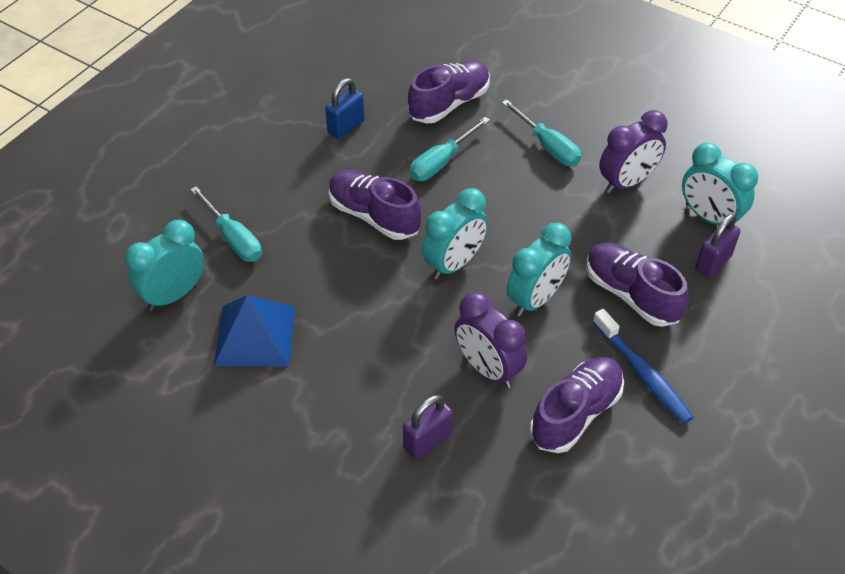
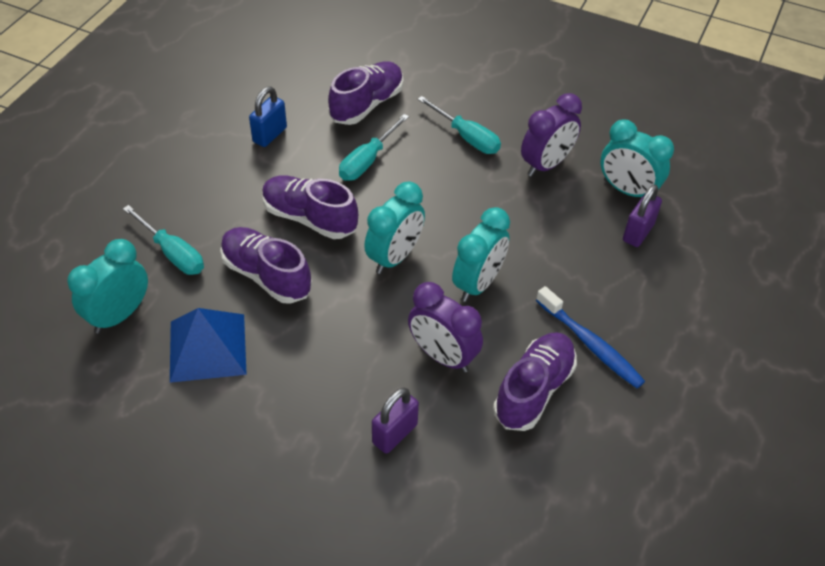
camera: 10 degrees left, 0 degrees up
(631, 294) = (567, 270): purple shoe -> purple shoe (266, 275)

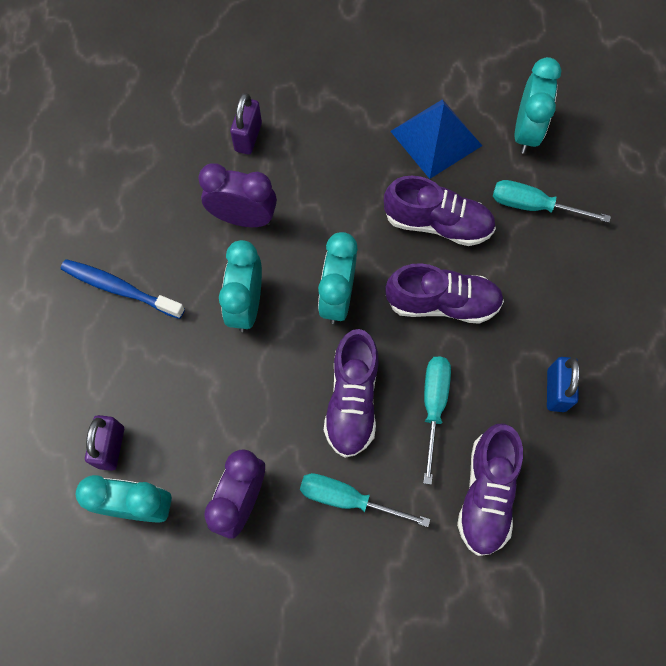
camera: 155 degrees right, 20 degrees up
(533, 390) = (154, 222): purple shoe -> purple shoe (352, 400)

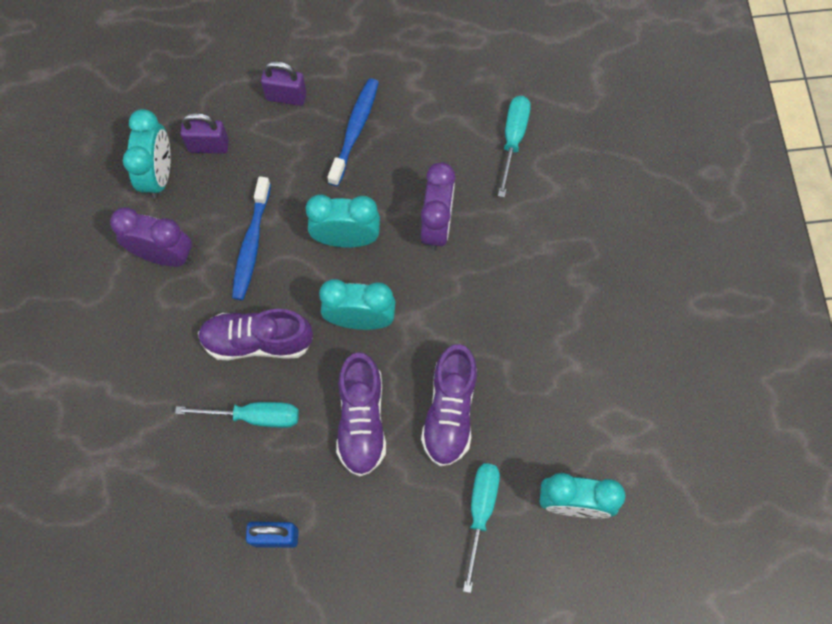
camera: 85 degrees right, 0 degrees up
(240, 403) = (251, 244): none -> blue toothbrush
(248, 137) = (527, 220): purple padlock -> purple padlock (286, 96)
(348, 499) = (165, 344): turquoise screwdriver -> turquoise screwdriver (513, 140)
(436, 138) = (551, 405): blue pyramid -> none
(486, 493) = (171, 469): purple shoe -> none

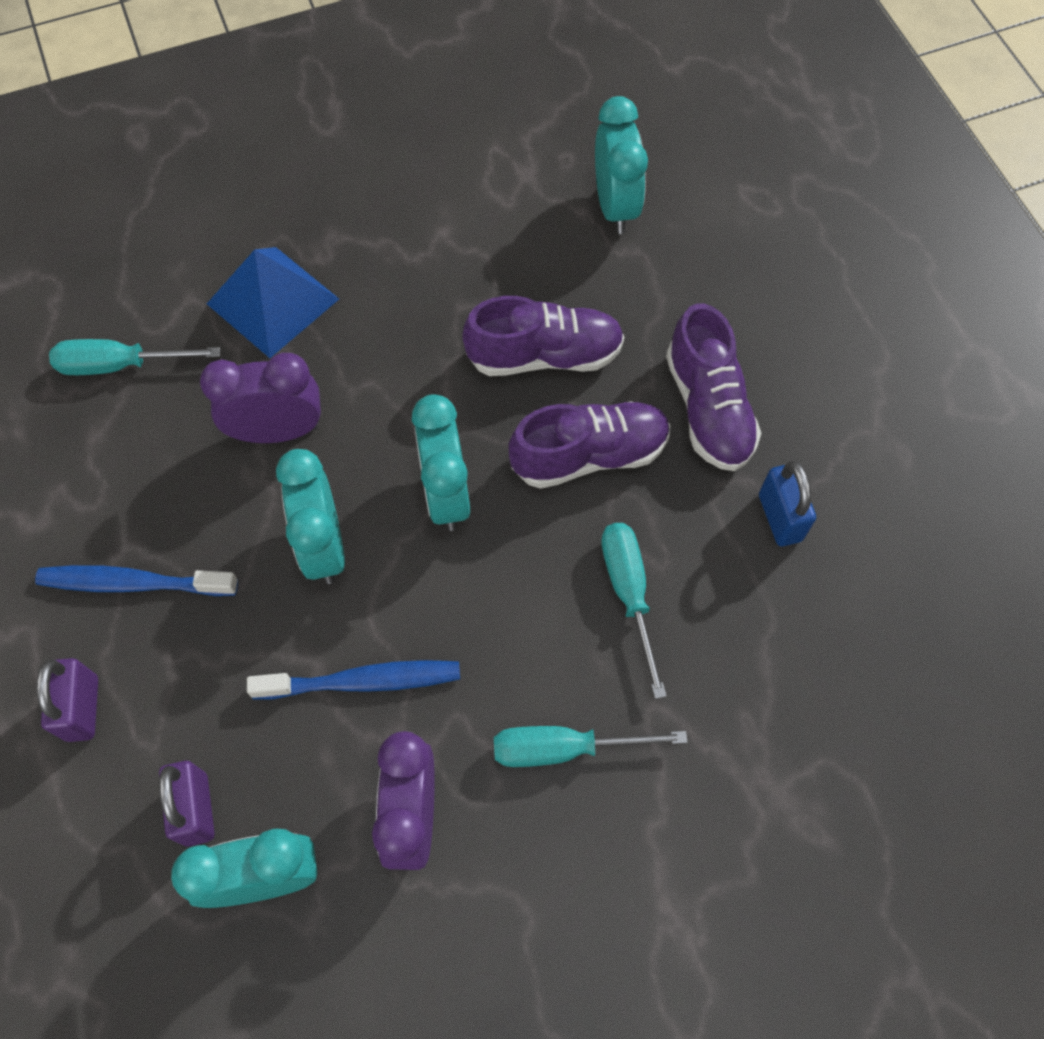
camera: 105 degrees left, 5 degrees down
(257, 341) = (516, 624): purple shoe -> purple shoe (708, 408)
(480, 512) = (660, 295): turquoise screwdriver -> turquoise screwdriver (564, 748)
(541, 239) = (272, 301): none -> blue pyramid

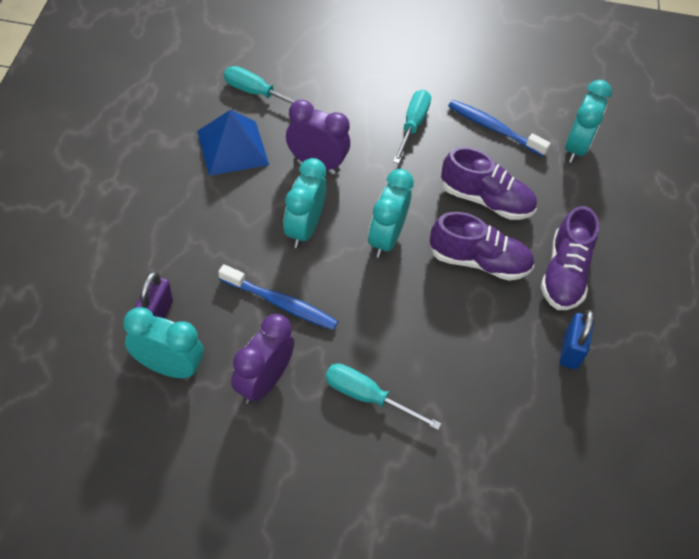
camera: 25 degrees right, 10 degrees down
(82, 708) = (133, 238): purple padlock -> none
(133, 583) = (196, 195): blue toothbrush -> blue toothbrush (493, 128)
(272, 301) = (355, 102): blue pyramid -> blue pyramid (232, 147)
(629, 593) = (455, 341): turquoise screwdriver -> turquoise screwdriver (412, 125)

